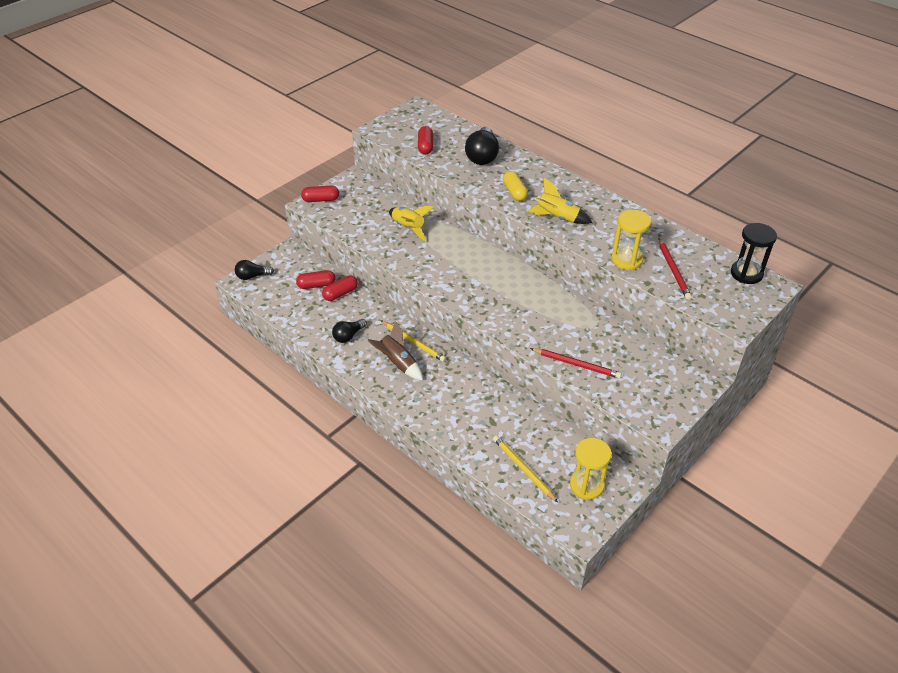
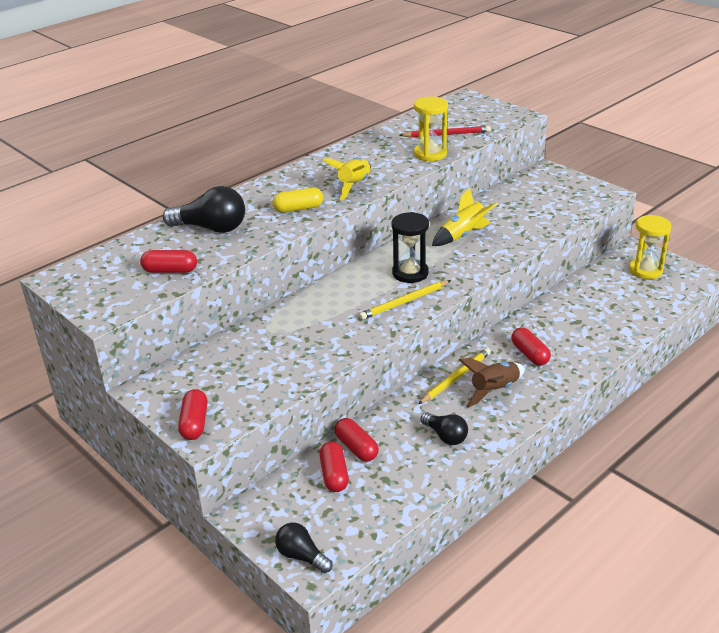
camera: 85 degrees left, 10 degrees down
(252, 276) = (302, 556): black light bulb -> black light bulb turned 135 degrees clockwise
(408, 228) = (287, 335): yellow rocket -> yellow rocket (463, 235)
(443, 387) = (529, 354): none -> red capsule
(523, 469) = (636, 304): yellow pencil -> yellow pencil (404, 302)
(577, 364) = (536, 228): red pencil -> none
(746, 273) = (450, 106): black hourglass -> black hourglass (410, 273)

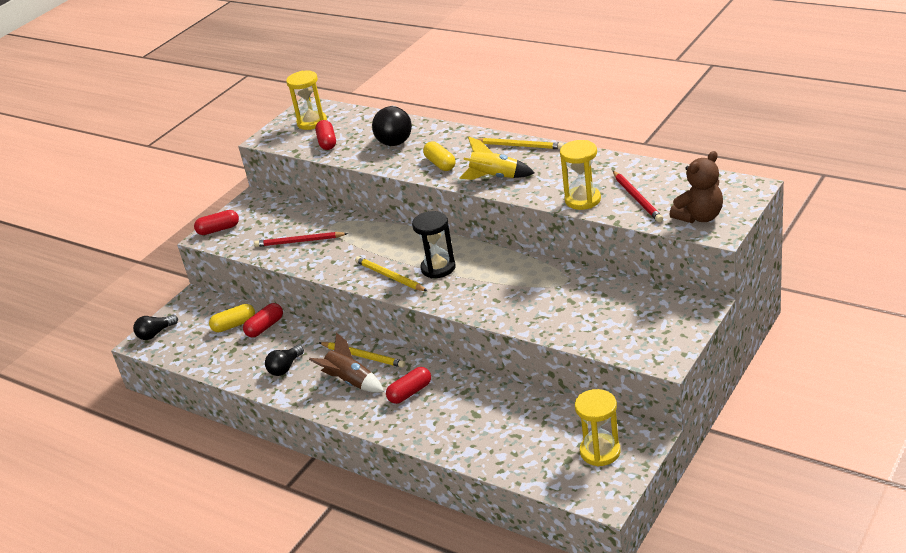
camera: 80 degrees right, 0 degrees up
(105, 278) = (312, 122): none -> yellow hourglass
(284, 357) = (299, 241): none -> red pencil
(302, 556) = (155, 333): black light bulb -> black light bulb turned 150 degrees counterclockwise
(307, 168) = (519, 146): none -> yellow pencil
(334, 475) = (234, 325): red capsule -> yellow capsule
(463, 235) = (520, 281): yellow rocket -> none
(493, 118) = (699, 217): none -> brown teddy bear

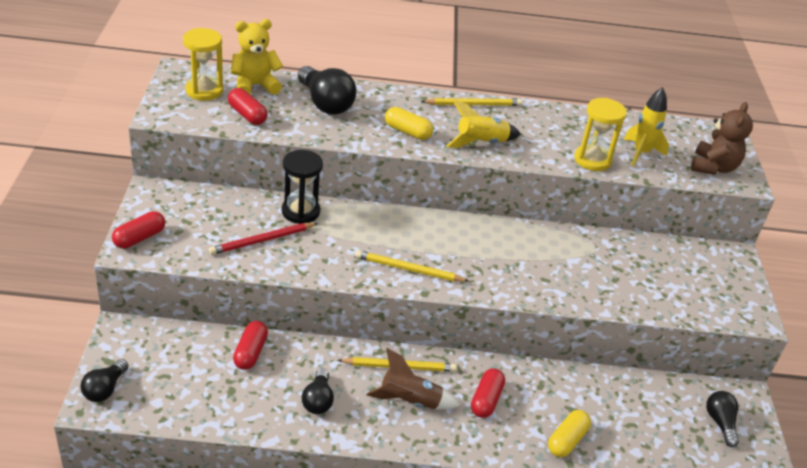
camera: 40 degrees left, 5 degrees up
(234, 325) = (207, 357): yellow capsule -> yellow capsule (567, 440)
(352, 121) = (255, 86): none -> yellow teddy bear
(438, 268) = (453, 251): black hourglass -> black hourglass (300, 211)
(600, 452) = (720, 423): yellow hourglass -> black light bulb
(637, 198) = (641, 153): red pencil -> yellow rocket

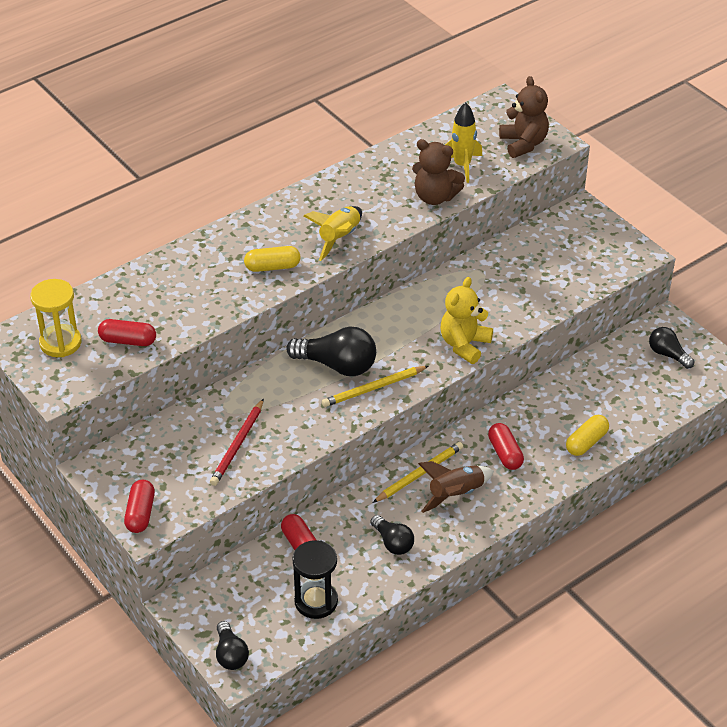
camera: 35 degrees left, 5 degrees up
(255, 86) = (96, 308): yellow teddy bear -> yellow teddy bear (464, 345)
(300, 211) = (235, 399): black hourglass -> black hourglass (316, 601)
(325, 103) = (175, 285): black light bulb -> black light bulb (337, 365)
(473, 104) = (291, 204): yellow pencil -> none
(567, 440) = (586, 442): yellow capsule -> yellow capsule turned 45 degrees clockwise
(592, 160) = (435, 197): yellow hourglass -> brown teddy bear

